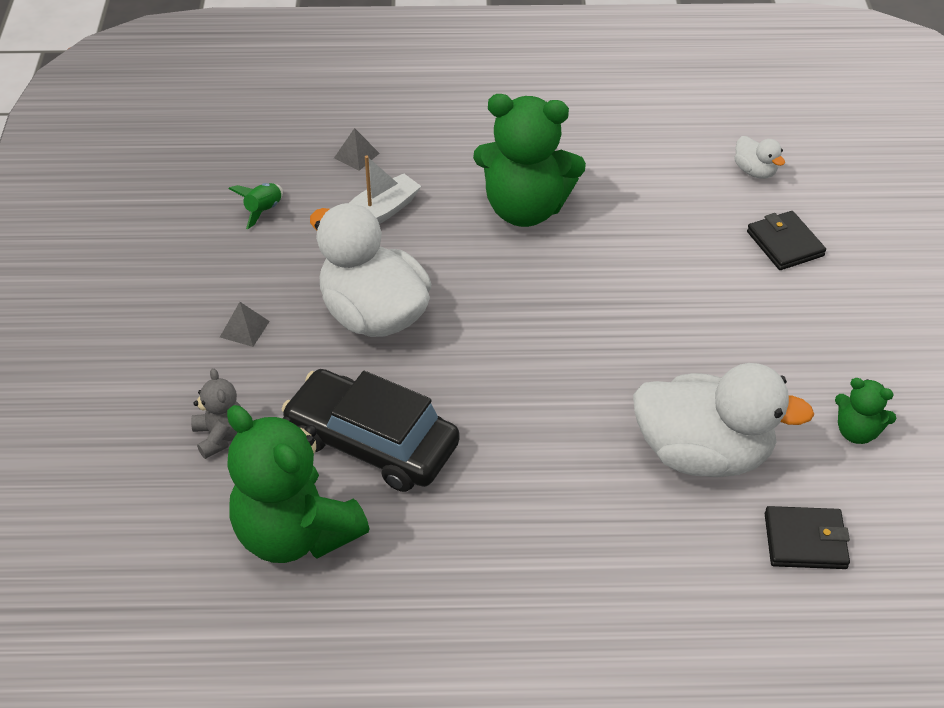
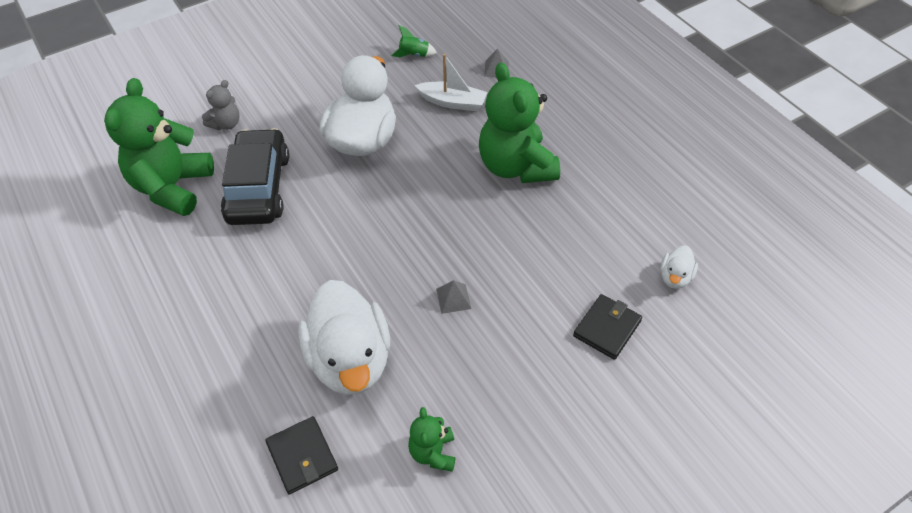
camera: 60 degrees right, 5 degrees up
(244, 329) = (313, 94): grey pyramid -> grey pyramid (453, 298)

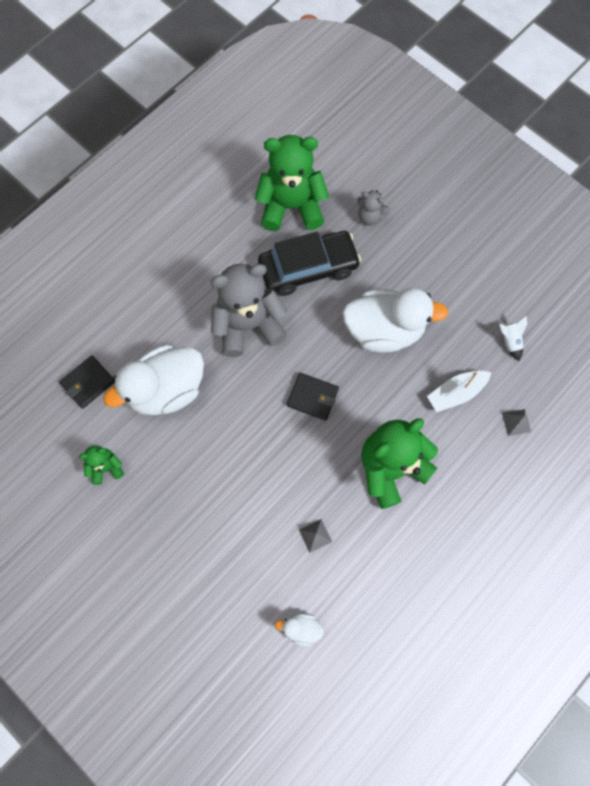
camera: 75 degrees right, 20 degrees up
(302, 257) = (248, 325): none -> grey teddy bear
(414, 55) = (509, 341): green rocket -> white rocket
(453, 102) = (456, 393): white boat -> white boat turned 60 degrees clockwise
(453, 298) = (236, 449): grey pyramid -> grey pyramid (315, 535)
(607, 328) = (236, 576): black wallet -> black wallet (312, 397)

